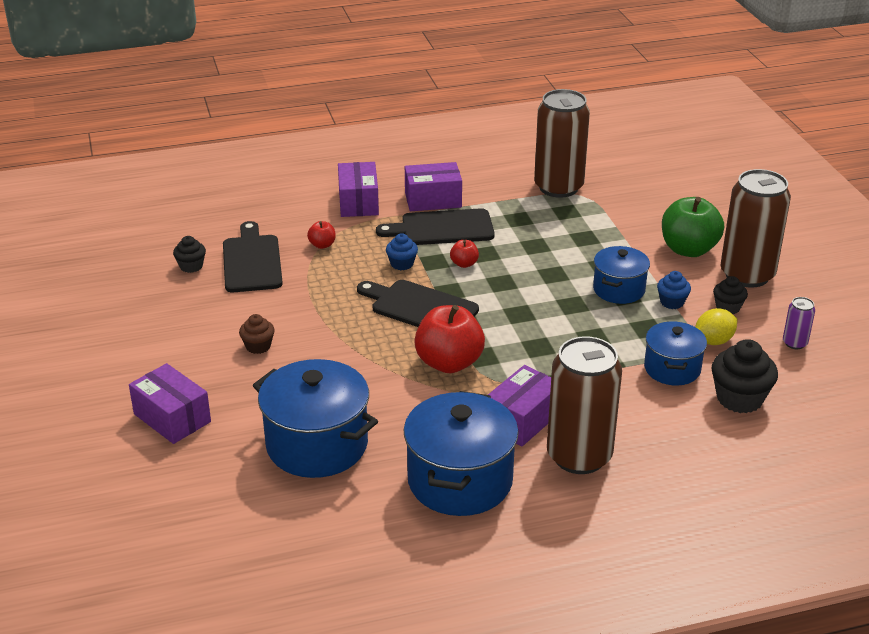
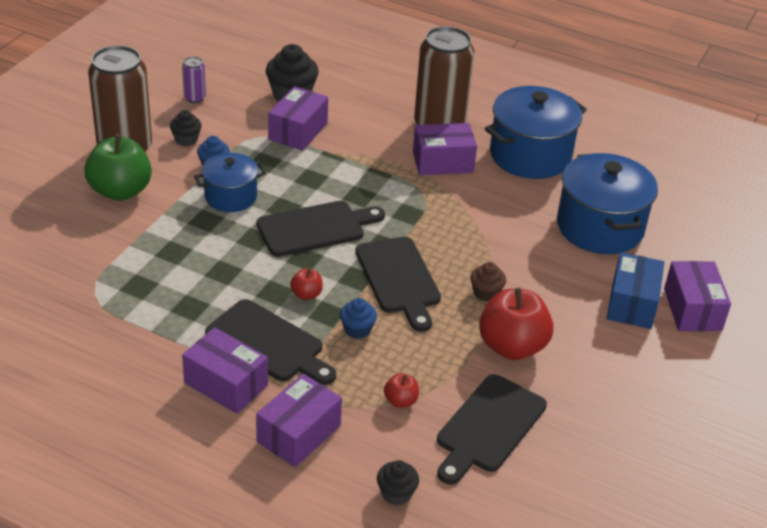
camera: 140 degrees left, 5 degrees up
(191, 266) = (554, 462): black cupcake -> black cupcake (396, 493)
(227, 393) = (632, 303): none -> blue box
(258, 346) = (570, 329): brown cupcake -> brown cupcake (486, 293)
(449, 363) = (438, 224): red apple -> red apple (512, 346)
(528, 305) = (315, 228): none -> black cutting board
(558, 187) = (95, 316): brown can -> none
(672, 369) = (298, 131): blue pot -> purple box
(714, 341) = (239, 128): yellow lemon -> none

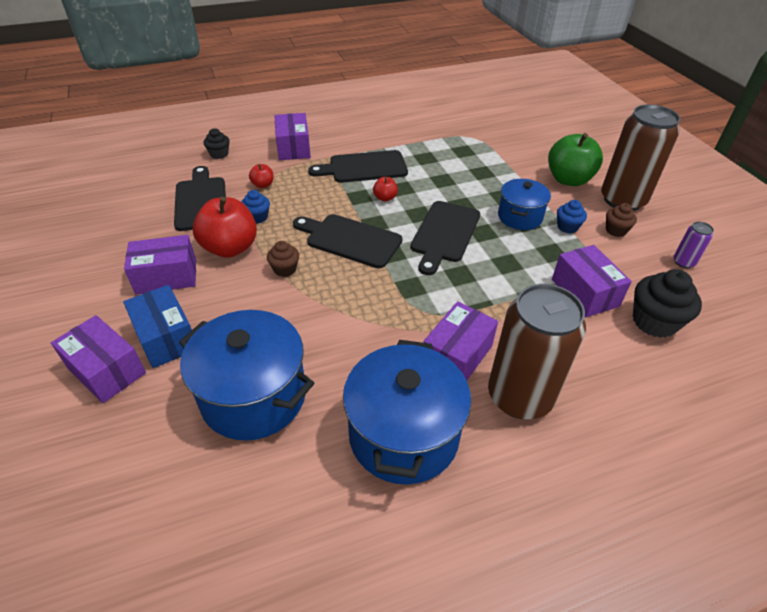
camera: 135 degrees right, 5 degrees up
(186, 139) = (616, 230): black cupcake -> brown cupcake
(226, 384) = (354, 144): purple box -> purple box (166, 276)
(357, 330) = (331, 199): blue cupcake -> blue cupcake (257, 217)

